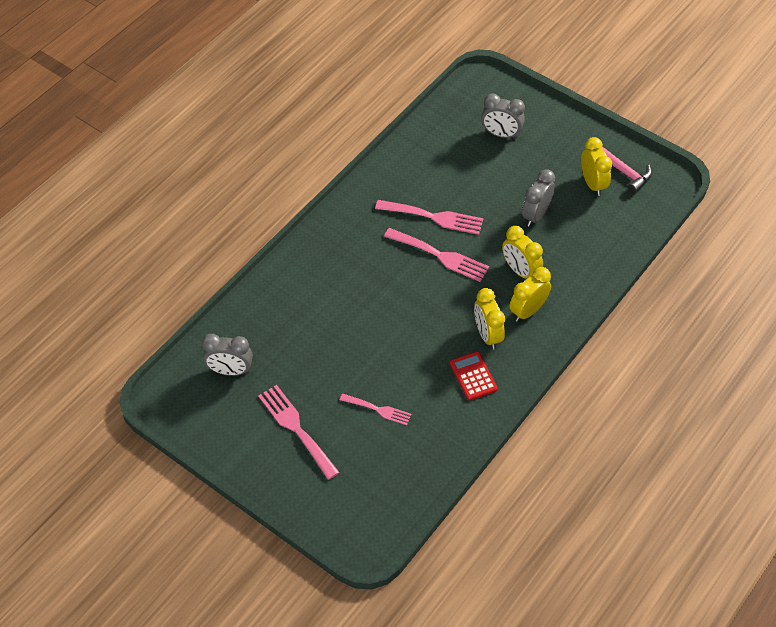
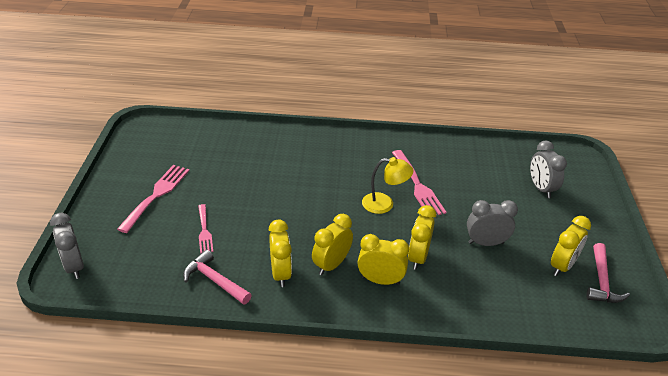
camera: 55 degrees right, 15 degrees down
(230, 371) = (186, 145): grey clock -> grey clock (74, 266)
(440, 256) = (384, 204): pink fork -> yellow lamp
(448, 428) = (215, 280): none -> pink hammer
(473, 376) = (280, 273): red calculator -> yellow clock

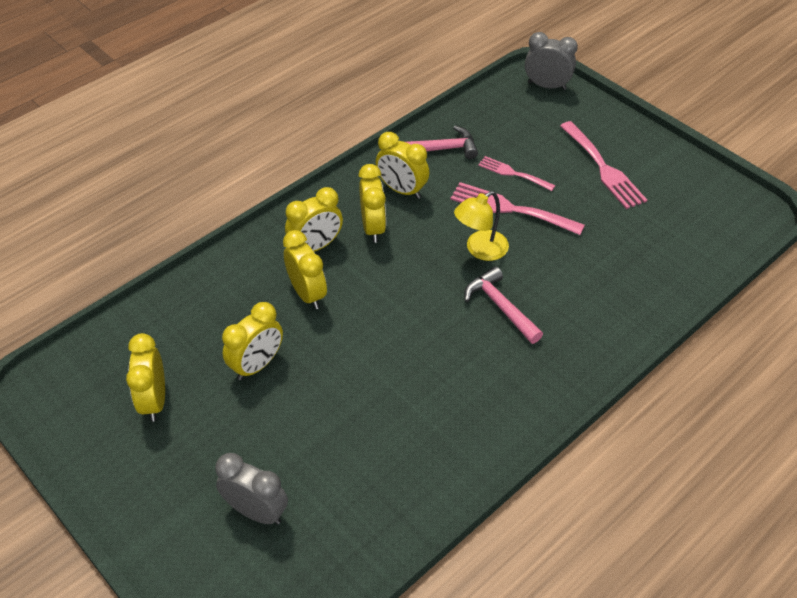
camera: 135 degrees right, 10 degrees up
(384, 204) = (406, 327): yellow lamp -> yellow lamp (480, 250)
(418, 186) = (401, 383): pink fork -> pink fork (510, 209)
(486, 243) = (257, 365): grey clock -> yellow clock
(601, 281) = (99, 414): pink hammer -> pink hammer (500, 306)

